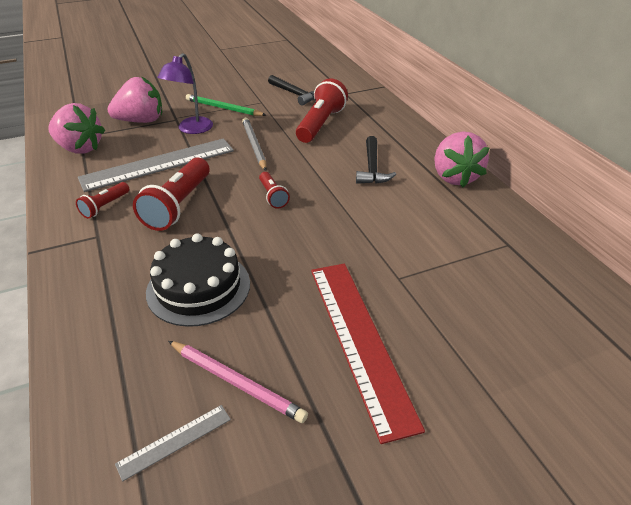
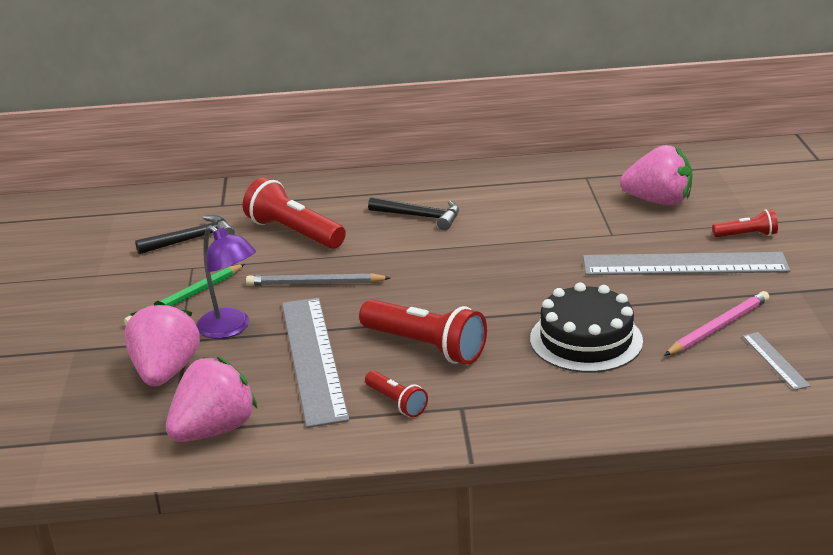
camera: 70 degrees left, 10 degrees down
(273, 196) = (442, 282): red flashlight -> red flashlight (746, 235)
(360, 340) = (684, 264): red ruler -> grey ruler
(454, 177) = (466, 177): pink strawberry -> pink strawberry (658, 201)

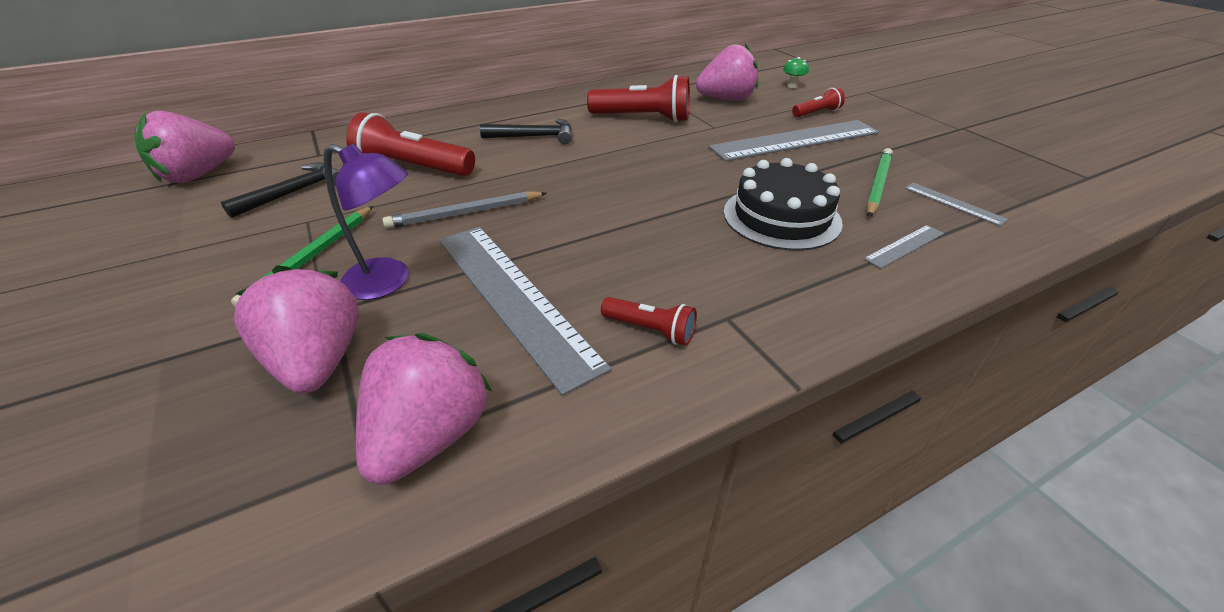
camera: 25 degrees left, 10 degrees up
(124, 210) = (198, 175): none -> pink strawberry
(426, 346) = (633, 256): red flashlight -> red flashlight (643, 118)
(674, 387) = (905, 246): none -> grey ruler
(718, 327) = (877, 184): pink pencil -> green pencil
(757, 194) = (792, 86): none -> green mushroom

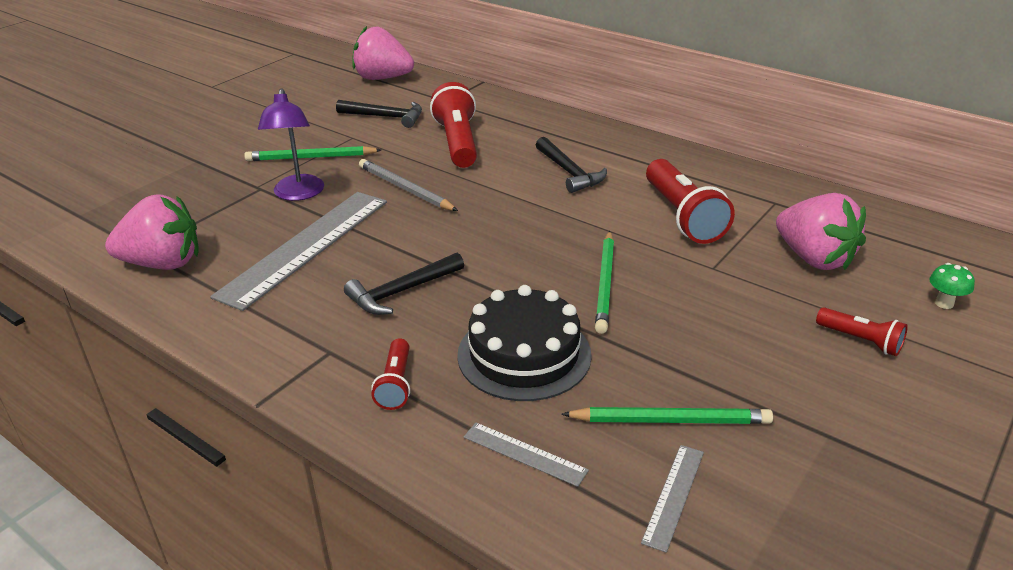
camera: 65 degrees right, 5 degrees down
(318, 361) = (211, 204): pink strawberry -> none
(650, 330) = (295, 317): red flashlight -> red flashlight (395, 384)
(652, 254) = (401, 292): none -> black hammer
(707, 164) = (605, 283): none -> green pencil
(795, 140) = (740, 335): grey ruler -> none

